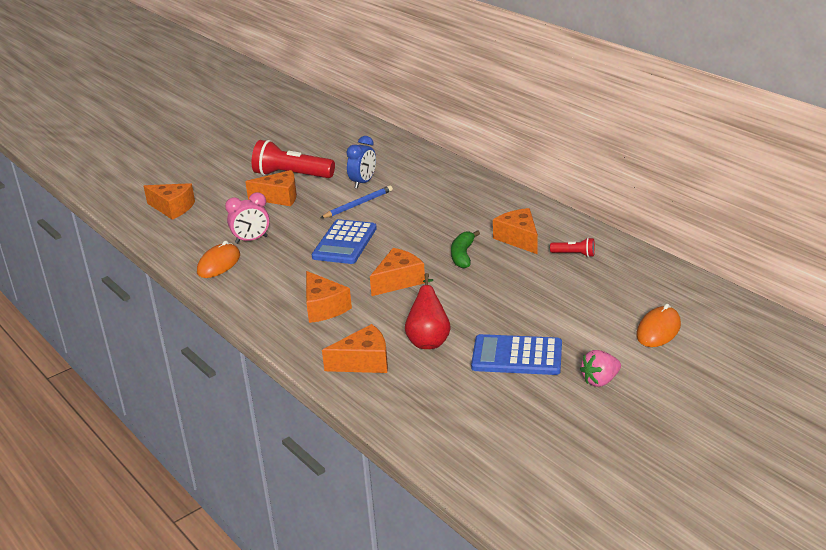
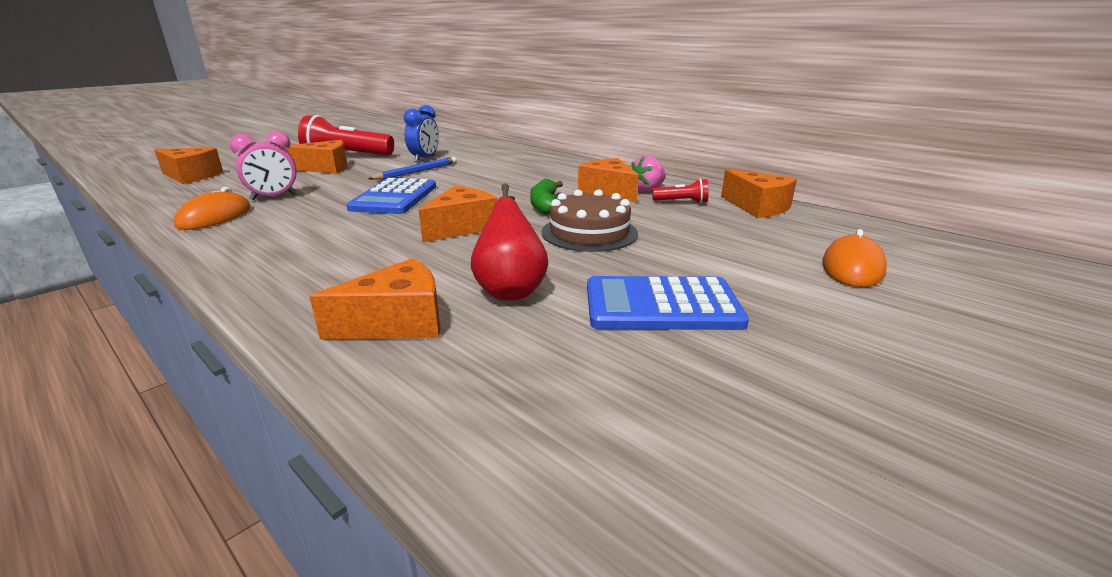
camera: 10 degrees left, 5 degrees down
(324, 307) = (347, 255): orange cheese -> orange cheese (757, 207)
(490, 289) = (589, 232): none -> brown cake
(600, 380) = (824, 336): pink strawberry -> pink strawberry (647, 190)

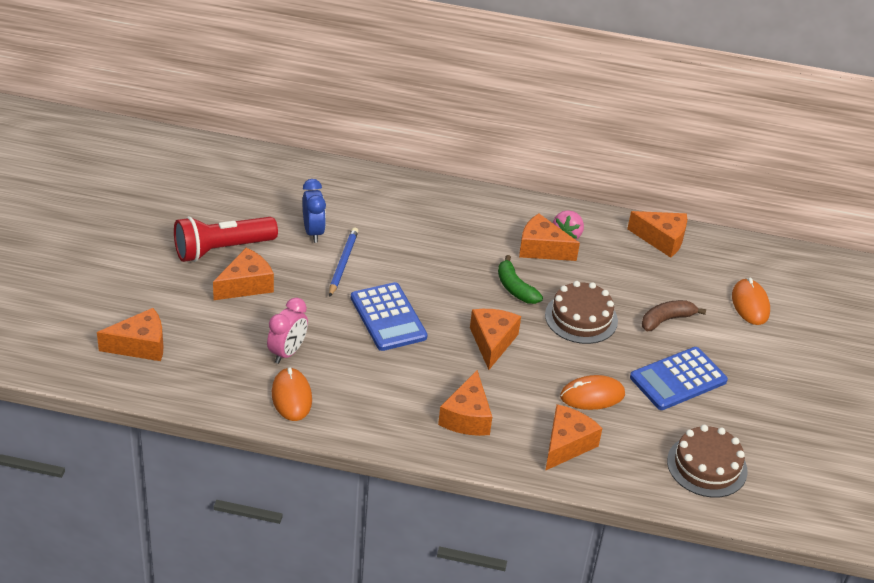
camera: 35 degrees left, 15 degrees up
(330, 266) = (467, 417): none -> orange cheese
(510, 288) = (592, 395): red pear -> orange mouse
(593, 427) = (707, 466): none -> brown cake
(681, 202) = (606, 249): red flashlight -> none
(703, 254) = (666, 320): none -> brown banana

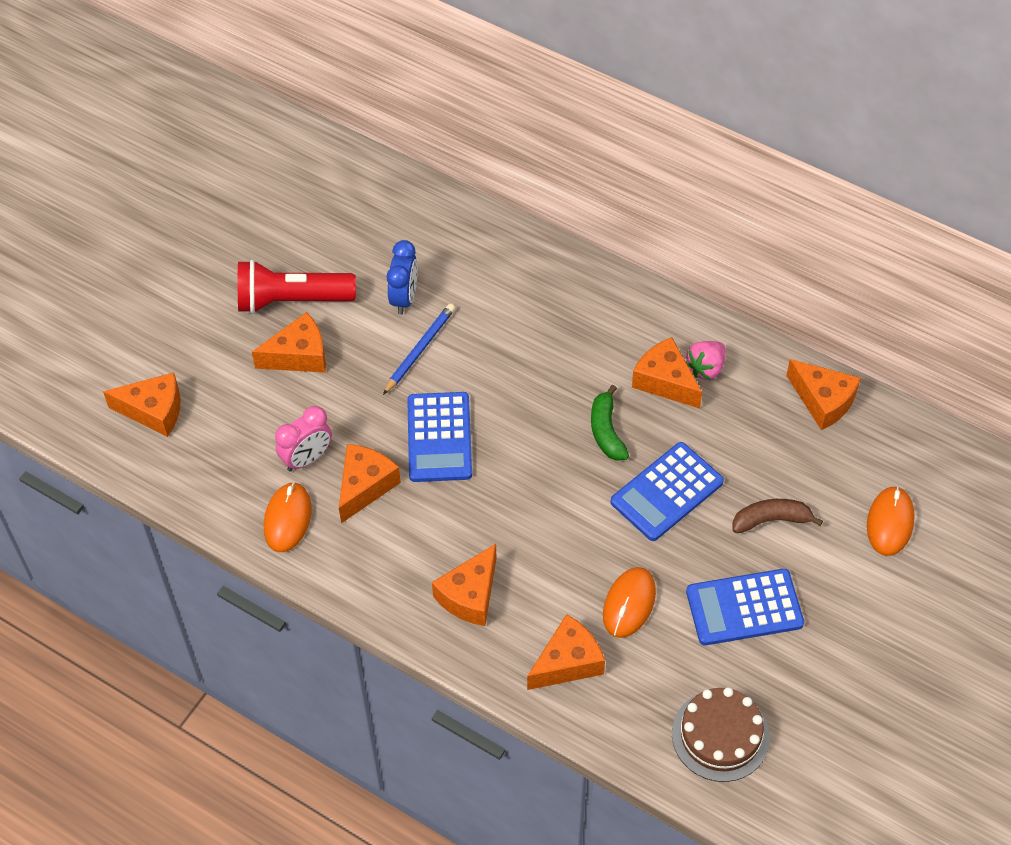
camera: 25 degrees right, 15 degrees up
(492, 342) = (544, 501): orange cheese -> orange cheese (365, 486)
(581, 318) = (667, 492): brown cake -> blue calculator
(592, 395) = (629, 604): orange mouse -> orange mouse turned 75 degrees counterclockwise

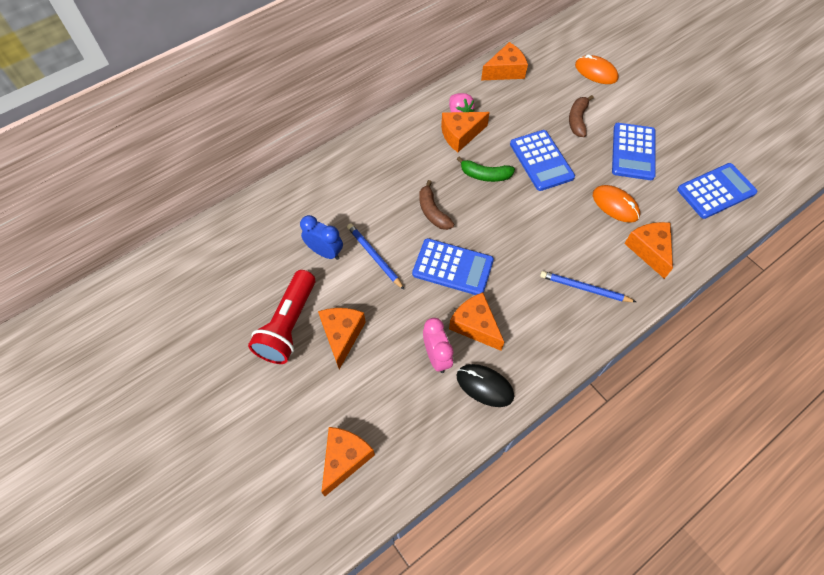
camera: 70 degrees left, 5 degrees up
(287, 519) = (484, 386): orange mouse -> black mouse
(470, 595) = (585, 288): orange cheese -> blue pencil
(516, 390) = (433, 212): none -> brown banana
(720, 735) = (716, 191): brown cake -> blue calculator

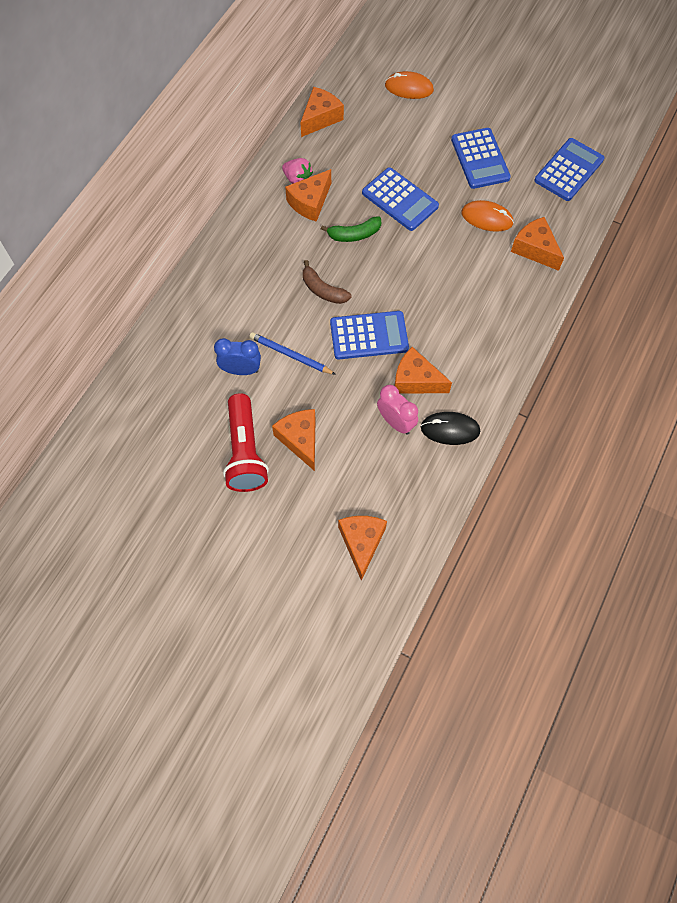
camera: 25 degrees left, 5 degrees up
(577, 120) = (414, 145): brown banana -> none
(585, 288) = (495, 307): blue pencil -> none

